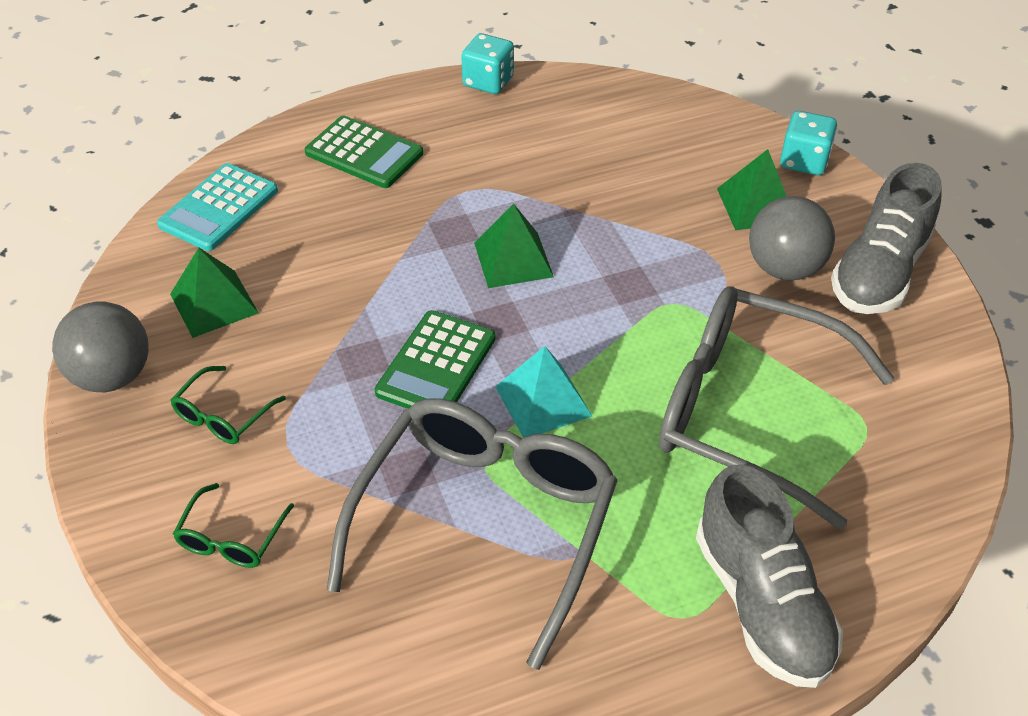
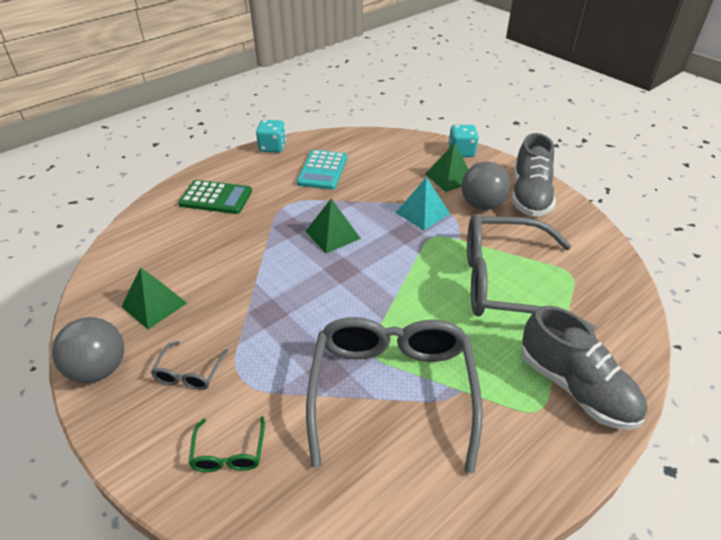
camera: 20 degrees left, 5 degrees down
(219, 208) = (135, 248): turquoise calculator -> turquoise calculator (322, 170)
(224, 415) = (189, 372): green glasses -> grey glasses
(436, 365) = (316, 304): green calculator -> none
(543, 401) = (390, 307): turquoise pyramid -> turquoise pyramid (422, 213)

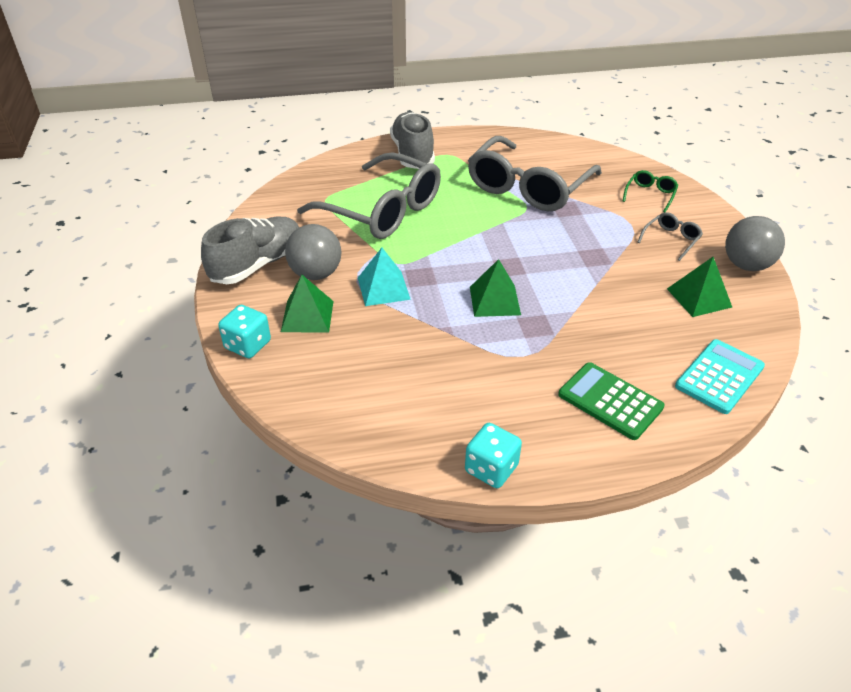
camera: 150 degrees left, 0 degrees up
(322, 170) = (447, 389): turquoise calculator -> turquoise calculator (719, 376)

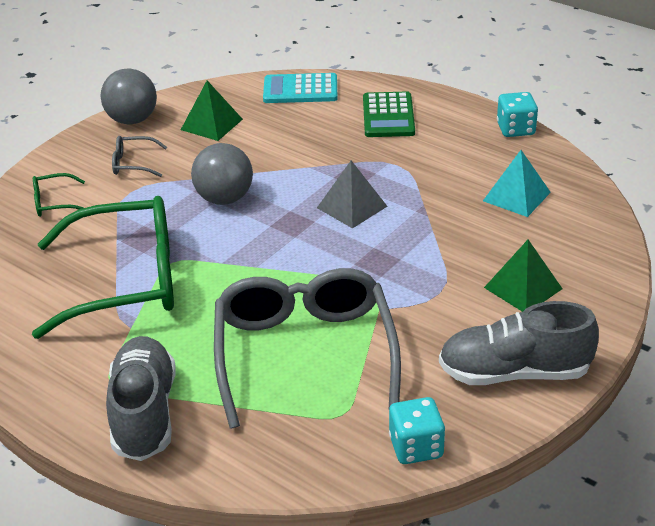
camera: 130 degrees left, 5 degrees down
(248, 345) = (603, 294): turquoise dice -> turquoise dice (416, 447)
(316, 274) = (467, 324): grey ball -> grey ball (224, 198)
(383, 288) = (424, 271): turquoise pyramid -> turquoise pyramid (516, 196)
(412, 154) = (144, 413): grey shoe -> grey shoe turned 135 degrees clockwise
(494, 300) = (352, 207): green pyramid -> grey pyramid
(529, 187) = (124, 281): grey glasses -> green glasses

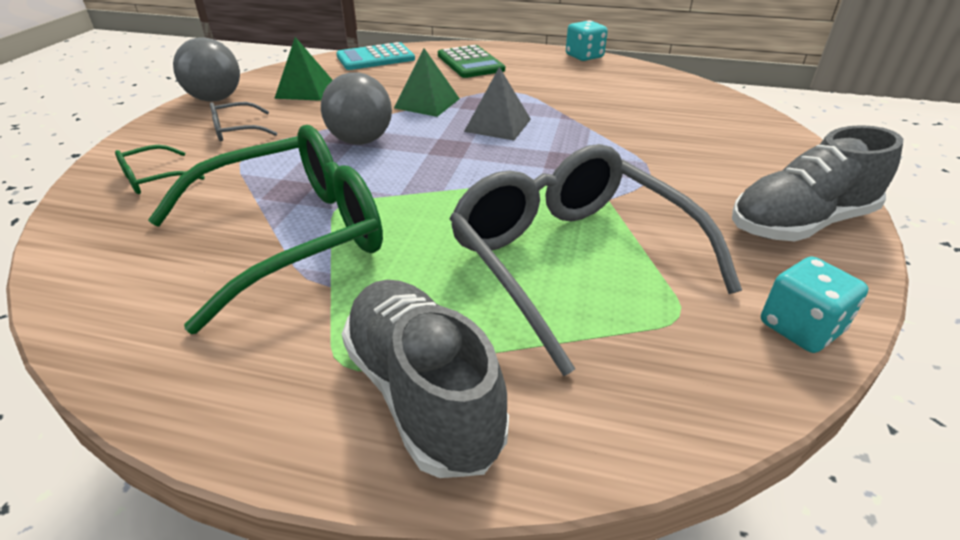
camera: 25 degrees left, 0 degrees up
(516, 196) = (634, 94): turquoise pyramid -> none
(523, 288) = (719, 154): green pyramid -> green pyramid (427, 103)

